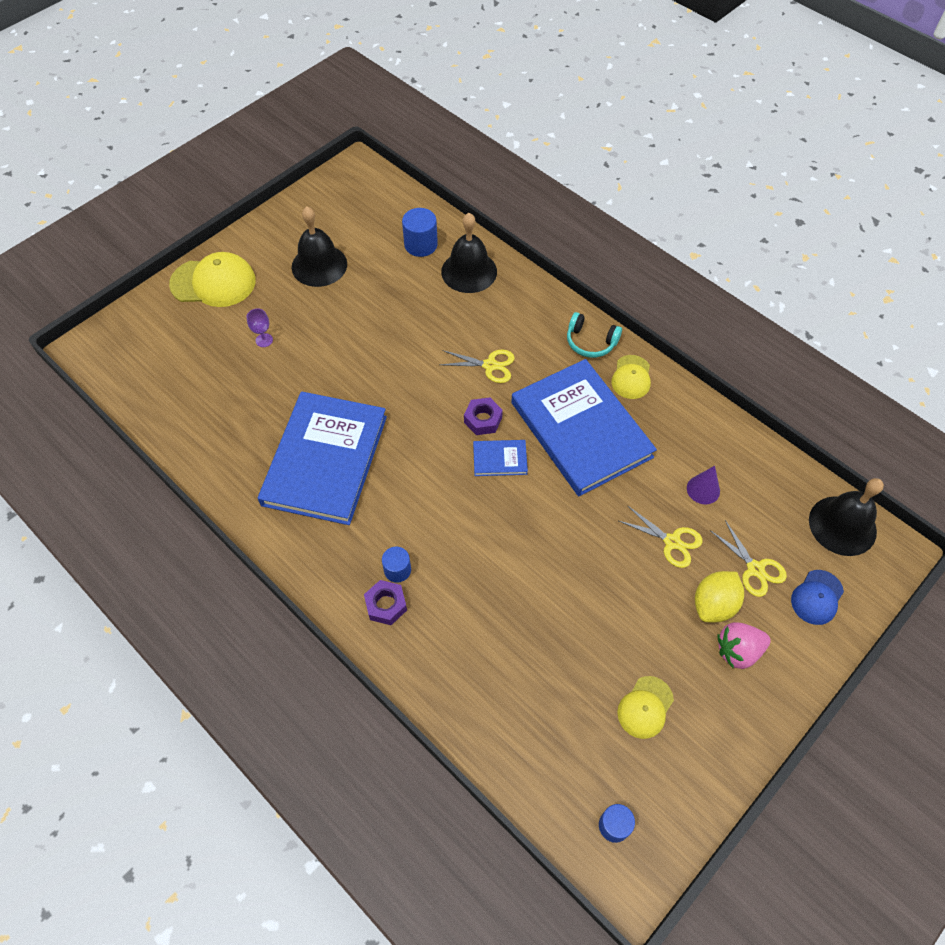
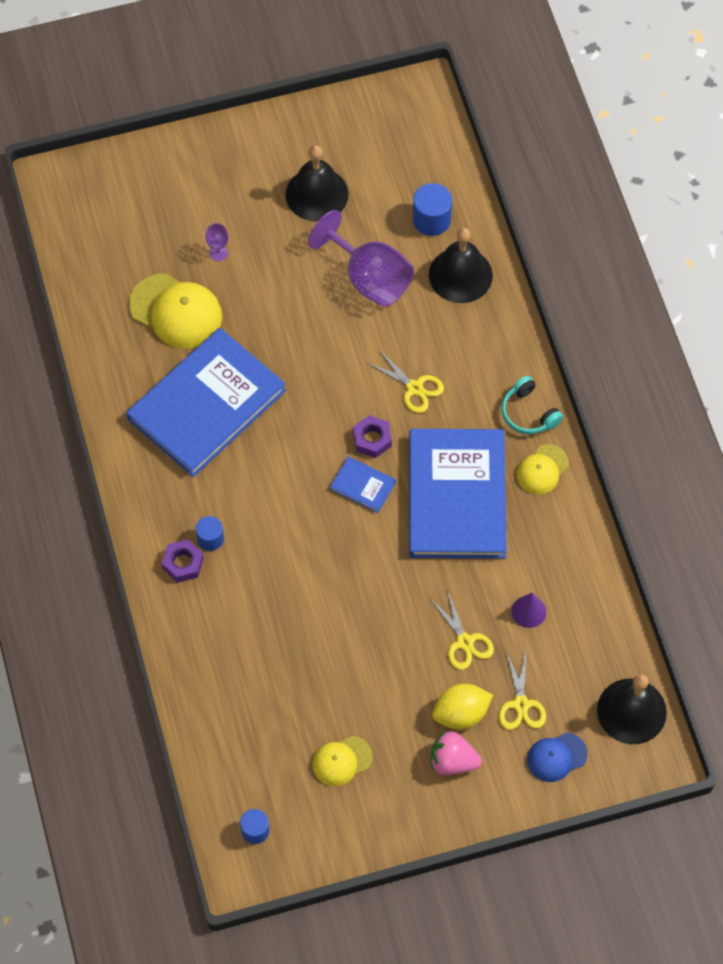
camera: 30 degrees right, 5 degrees up
(213, 282) = (204, 164): yellow cap -> yellow cap (176, 311)
(400, 304) = (369, 278): none -> purple goblet

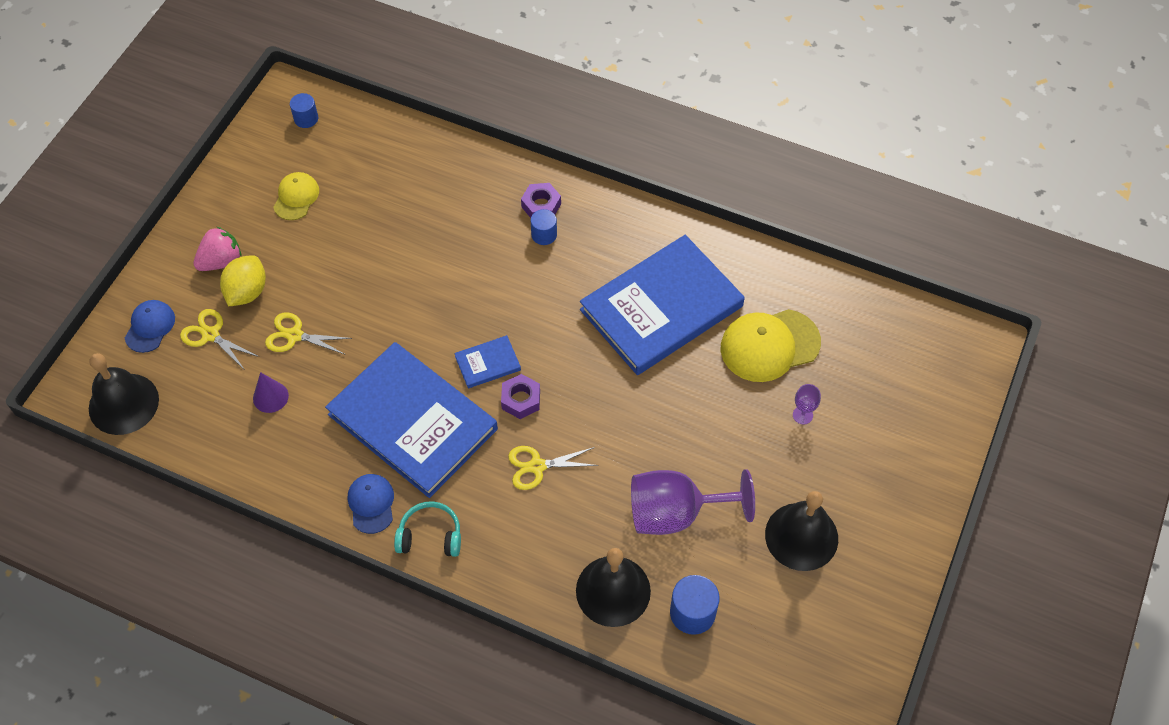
camera: 130 degrees right, 5 degrees down
(206, 405) = (661, 308): blue book -> blue book turned 60 degrees clockwise
(542, 469) = (371, 504): yellow cap -> blue cap

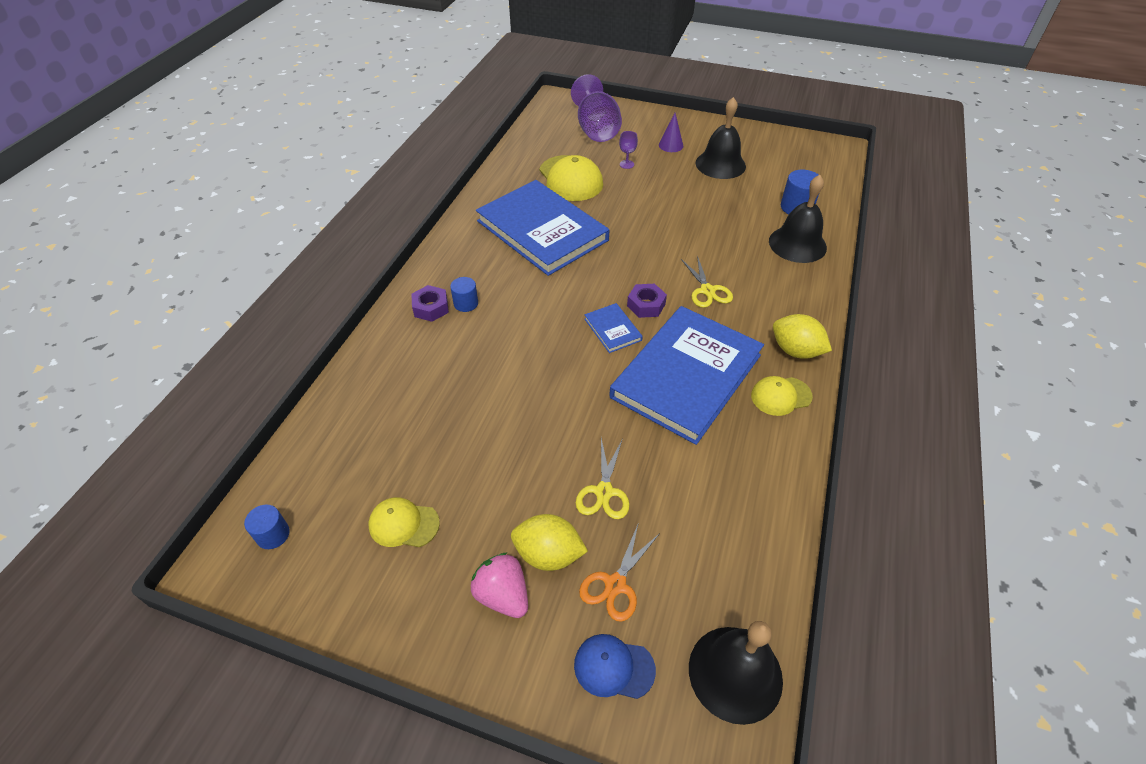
camera: 95 degrees left, 10 degrees down
(210, 335) = (615, 584): yellow scissors -> orange scissors
(270, 397) = (687, 502): purple cone -> purple cone (671, 145)
(371, 504) = (781, 396): blue cap -> yellow cap
(430, 535) = (795, 351): turquoise headphones -> yellow lemon
(675, 513) = (723, 217): purple goblet -> purple goblet (596, 129)

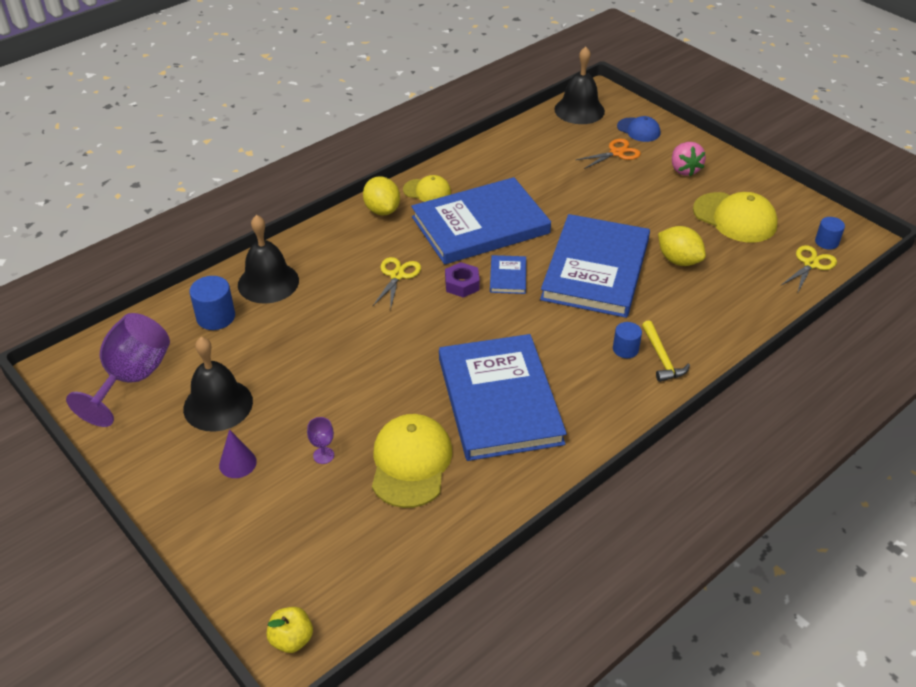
camera: 150 degrees left, 5 degrees down
(403, 524) = (735, 218): yellow cap -> yellow cap, size x1.71
(431, 308) = (661, 358): purple nut -> yellow hammer
(535, 372) = (596, 269): none -> blue book
(548, 554) = (647, 175): yellow lemon -> yellow lemon (678, 260)
(563, 102) = (291, 639): none -> yellow apple
(596, 129) = (301, 543): purple goblet -> purple goblet (132, 379)
(604, 492) = (594, 189): yellow scissors -> yellow scissors (811, 264)

